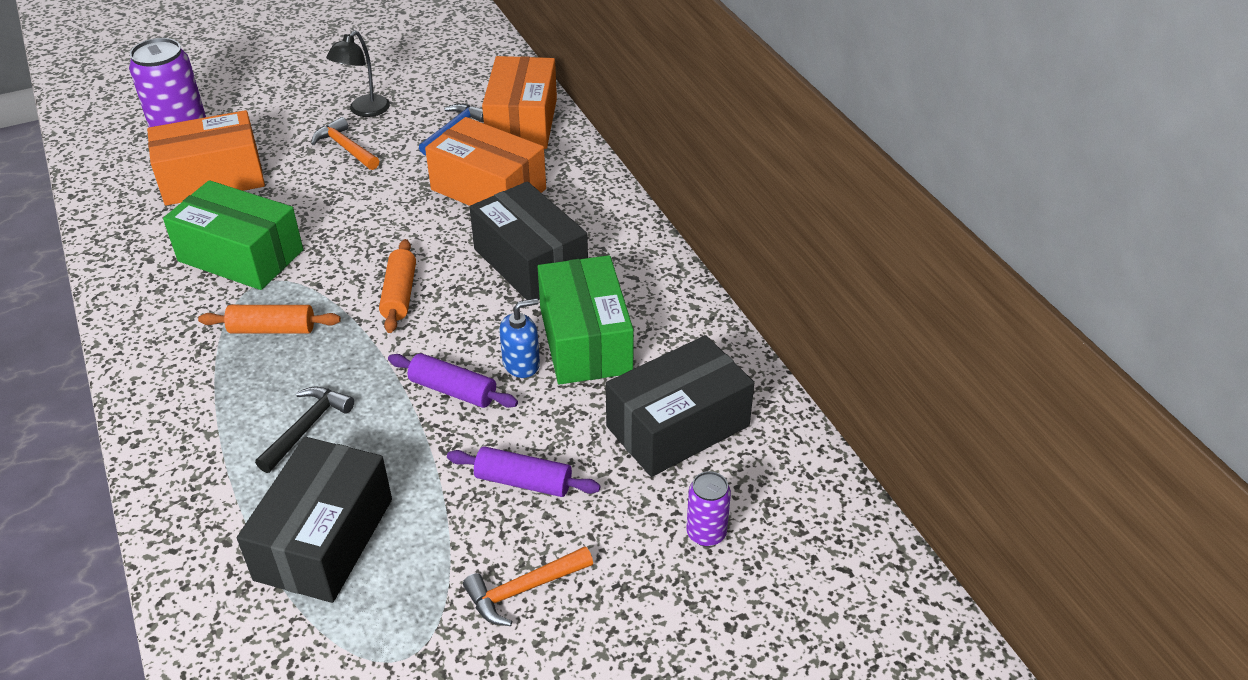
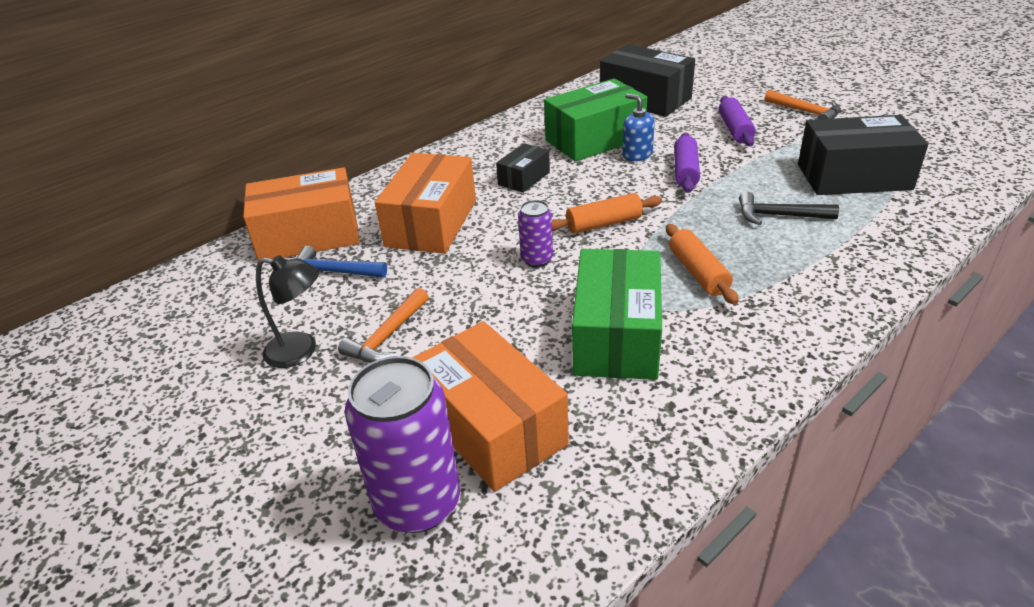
camera: 105 degrees left, 5 degrees down
(530, 262) = (524, 178): black box -> black box, size x0.52
(706, 533) = (713, 79): purple can -> purple can (537, 259)

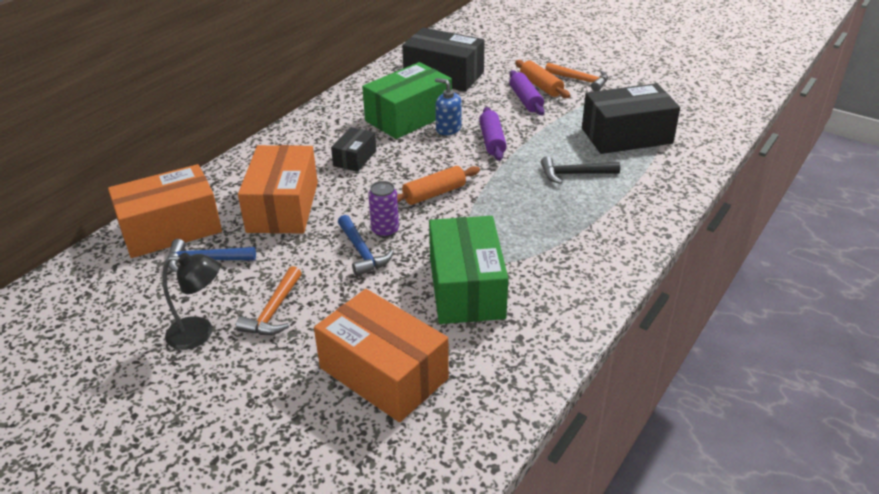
camera: 15 degrees left, 0 degrees up
(417, 503) = (340, 440): purple can -> none
(504, 281) = (362, 252): none -> blue hammer
(698, 272) = (520, 228): orange rolling pin -> orange rolling pin (541, 86)

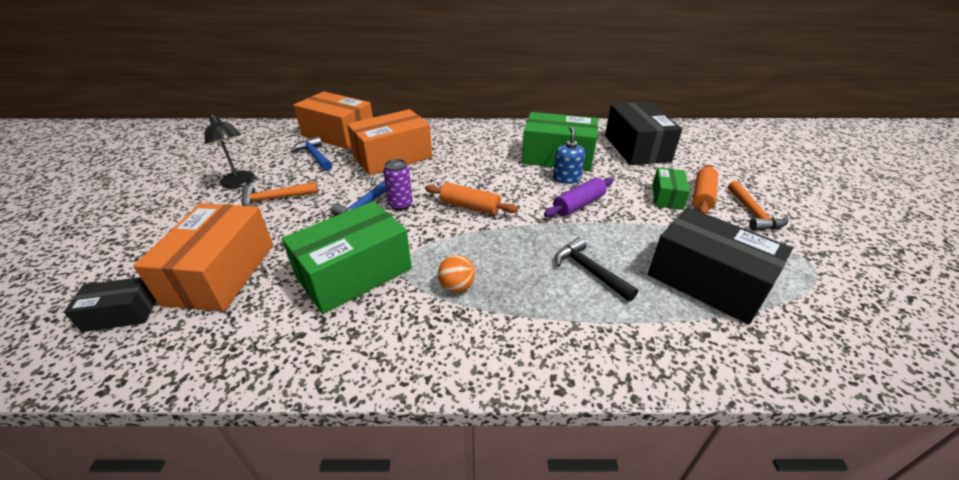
camera: 55 degrees right, 0 degrees up
(355, 158) = (477, 158): black box -> black box (121, 313)
(525, 100) = (667, 197): purple rolling pin -> green box
(535, 240) = (457, 287): none -> orange ball

